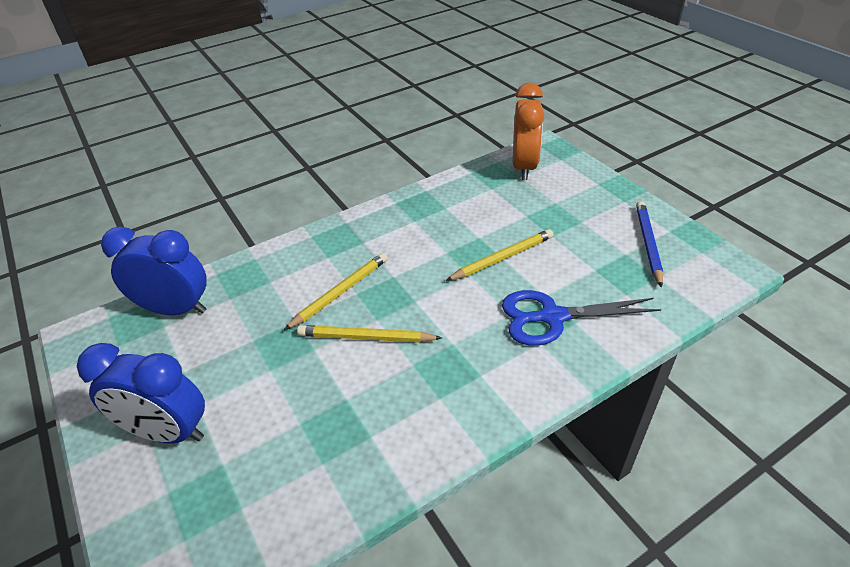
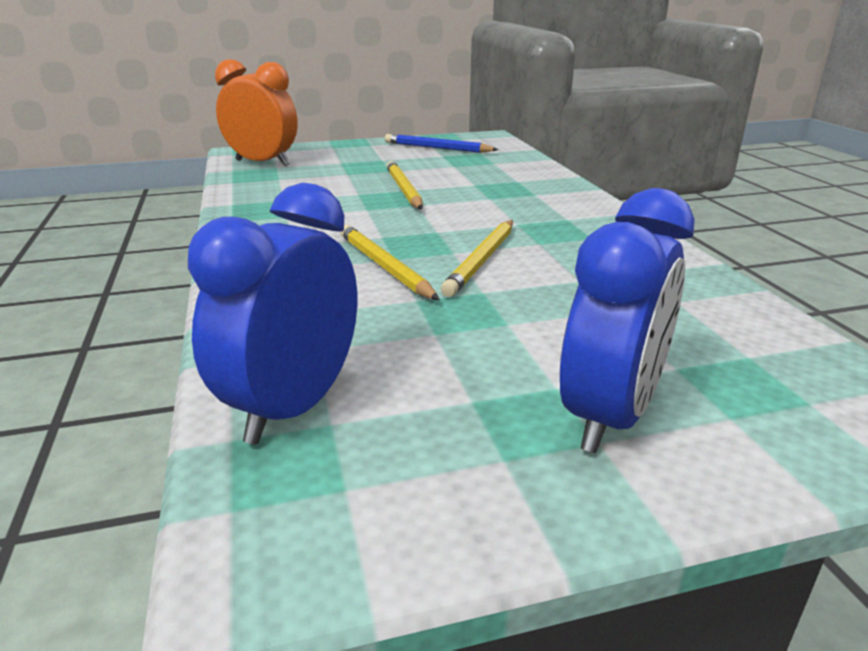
camera: 75 degrees left, 15 degrees down
(552, 317) = (505, 185): blue scissors -> none

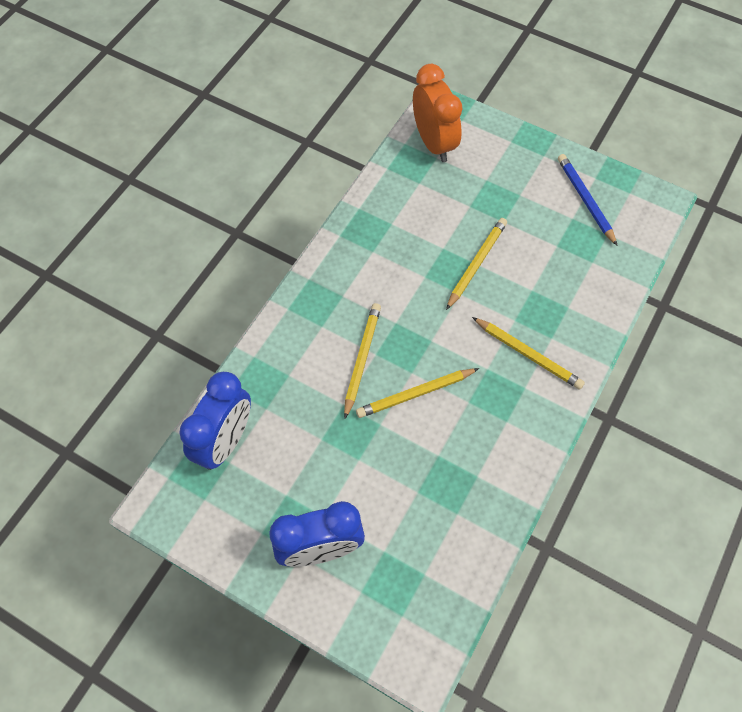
camera: 45 degrees right, 35 degrees up
(293, 407) = (225, 441): blue clock -> blue clock turned 135 degrees clockwise
(535, 206) = (528, 355): none -> yellow pencil

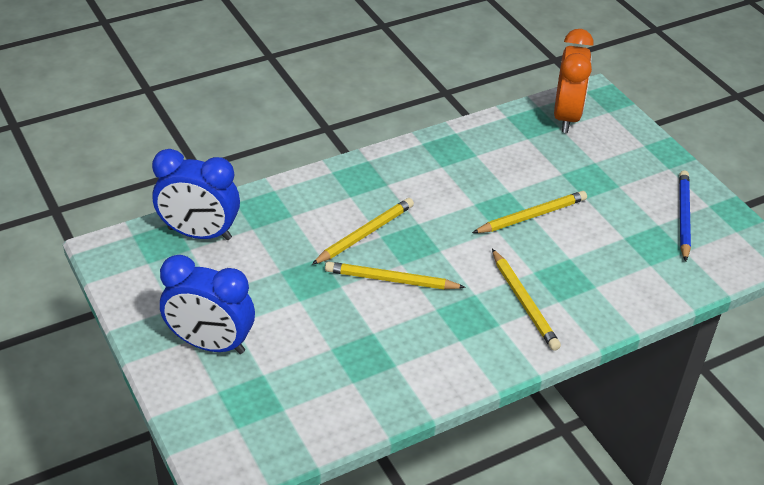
camera: 30 degrees right, 20 degrees down
(225, 441) = (199, 234): blue clock -> blue clock turned 45 degrees clockwise

